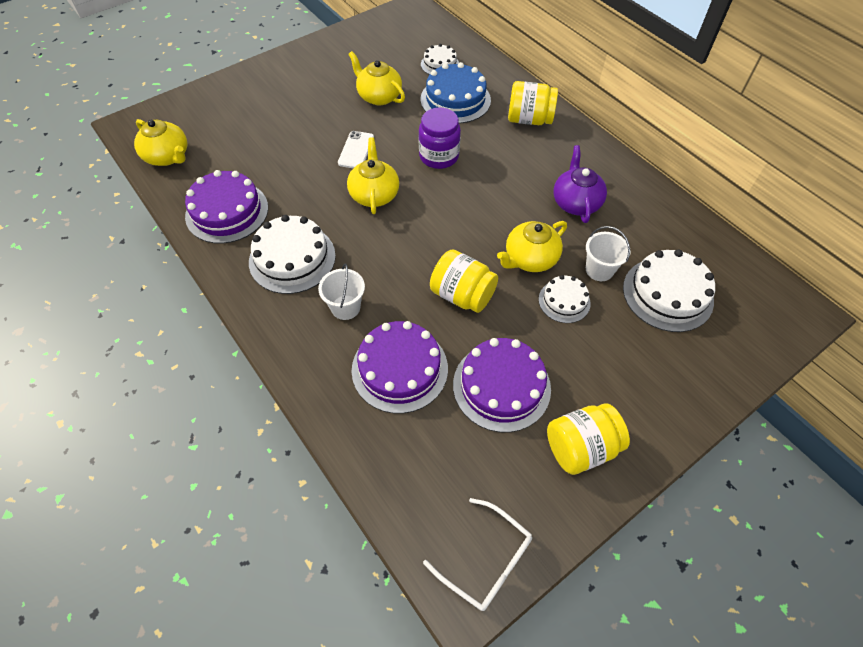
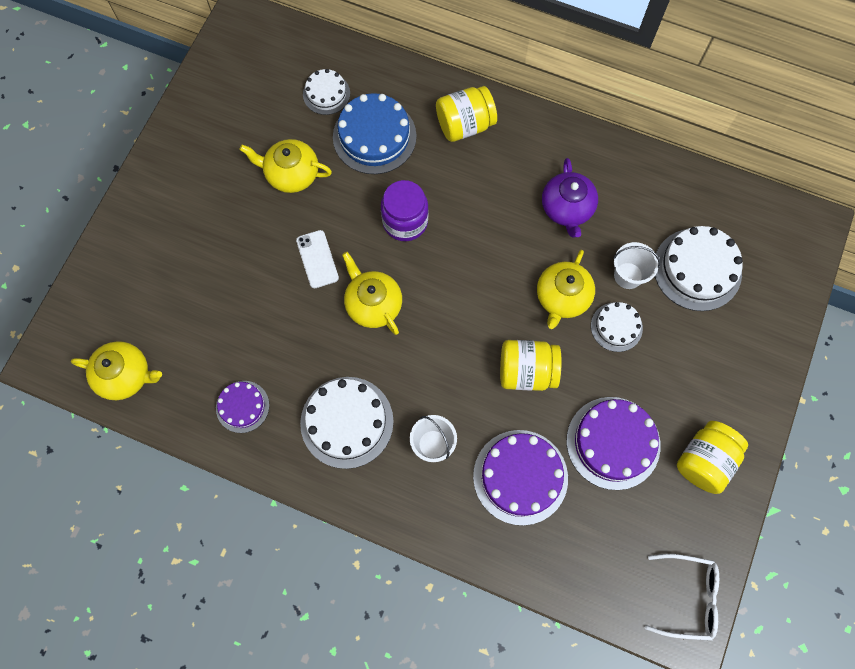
camera: 30 degrees left, 15 degrees up
(227, 212) = (242, 406): purple cake -> purple cake, size x0.58
(576, 202) = (567, 209): purple teapot -> purple teapot turned 150 degrees counterclockwise

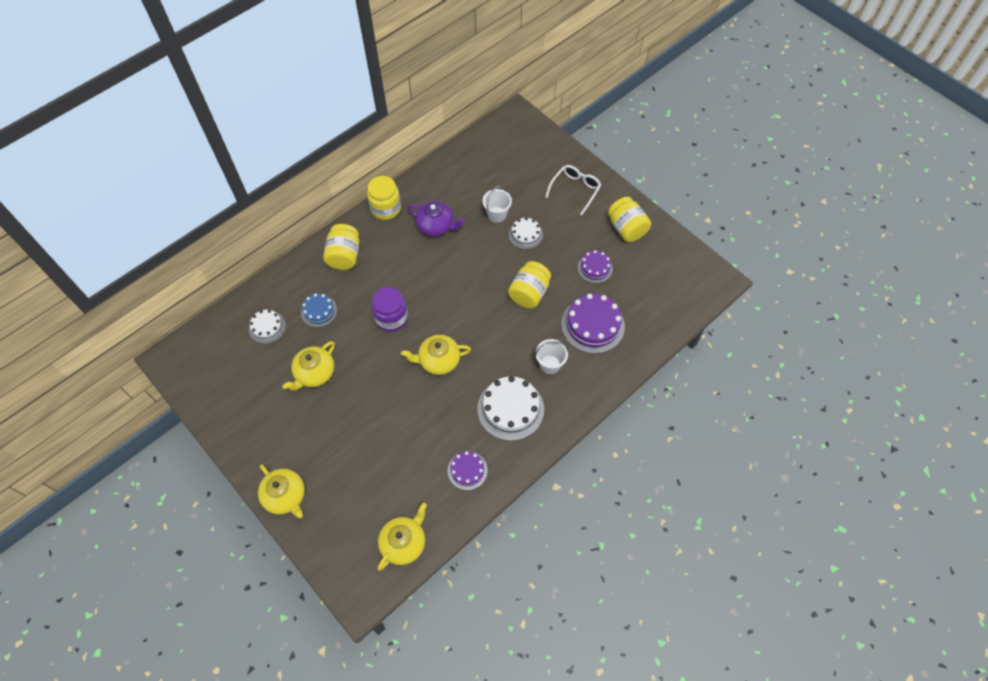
camera: 65 degrees left, 10 degrees down
(317, 259) = (387, 382): white phone -> none
(374, 136) = (319, 311): blue cake -> blue cake, size x0.58
(560, 136) = (386, 208): none -> yellow jar
(562, 297) = (492, 254): yellow teapot -> yellow teapot (285, 496)
(613, 443) = (595, 268): purple cake -> purple cake, size x0.58
(688, 597) = (699, 271): white glasses -> white glasses (575, 190)
(697, 269) = (512, 179): white cake -> none

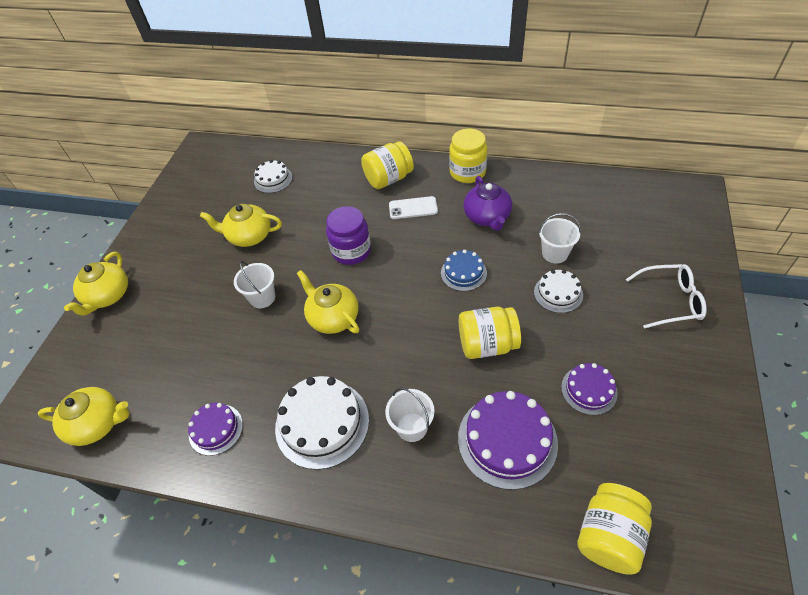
camera: 60 degrees right, 10 degrees down
(319, 311) = (316, 199): blue cake -> blue cake (463, 273)
(383, 393) = (262, 298): none -> white bucket
(387, 260) = (413, 208): none -> white phone
(626, 228) = (683, 388): yellow jar -> yellow jar (609, 536)

